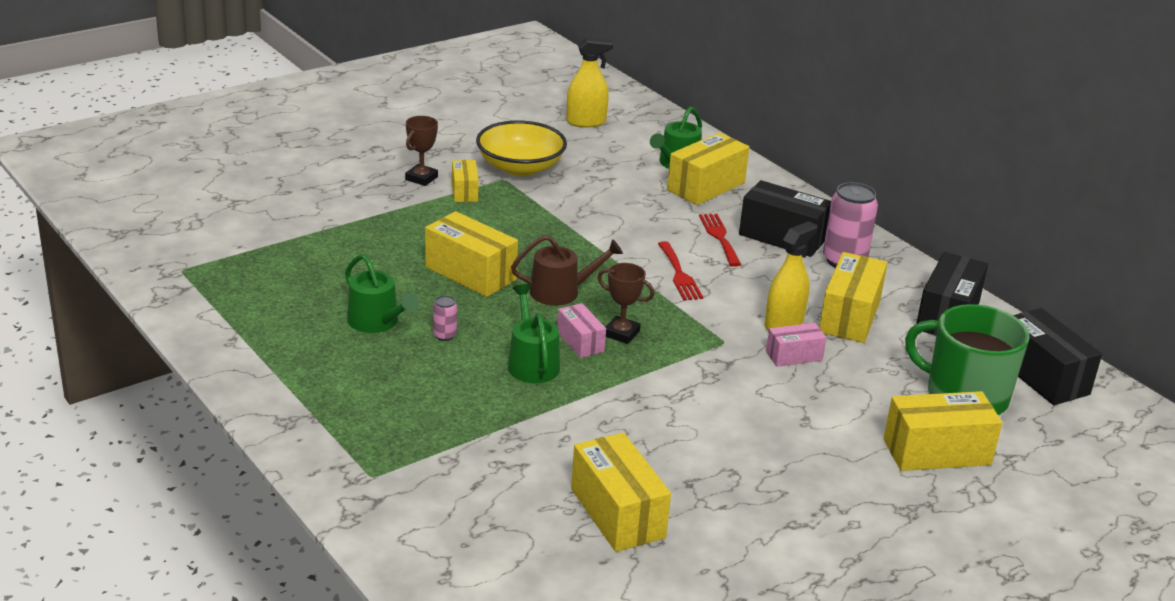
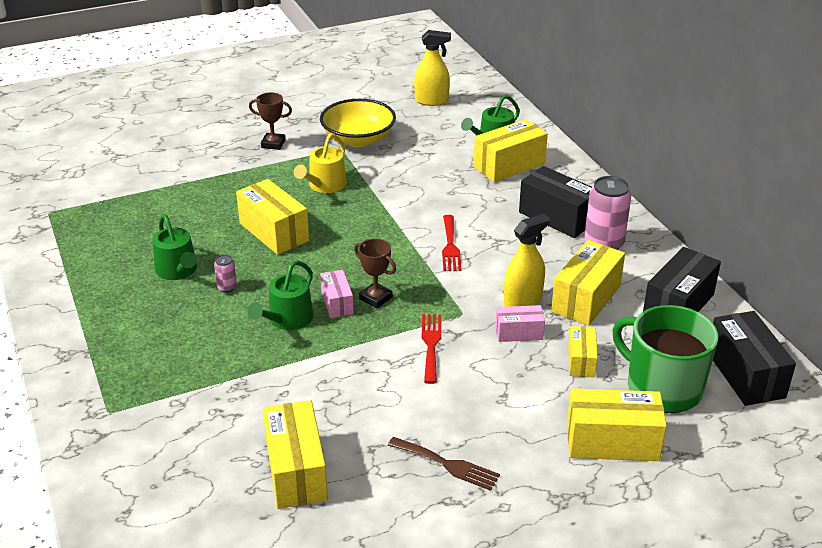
camera: 15 degrees right, 5 degrees up
(421, 178) = (273, 144): brown trophy -> brown trophy turned 60 degrees clockwise
(464, 191) = (303, 157): yellow box -> yellow box (581, 361)
(505, 220) = (324, 185): none -> yellow watering can
(532, 363) = (287, 319): green watering can -> green watering can turned 150 degrees counterclockwise
(561, 292) = (341, 255): brown watering can -> none
(719, 237) = (500, 214): red fork -> red fork (431, 344)
(777, 490) = (447, 464): none -> brown fork

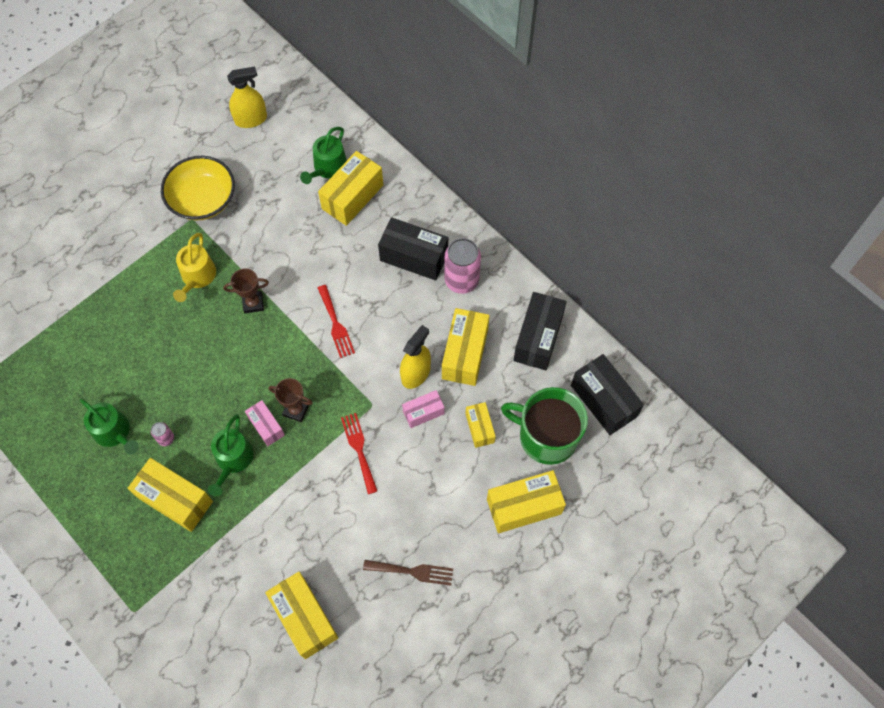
camera: 20 degrees left, 30 degrees up
(273, 144) = (125, 231): brown trophy -> brown trophy (253, 303)
(274, 232) = (177, 355): yellow box -> yellow box (175, 499)

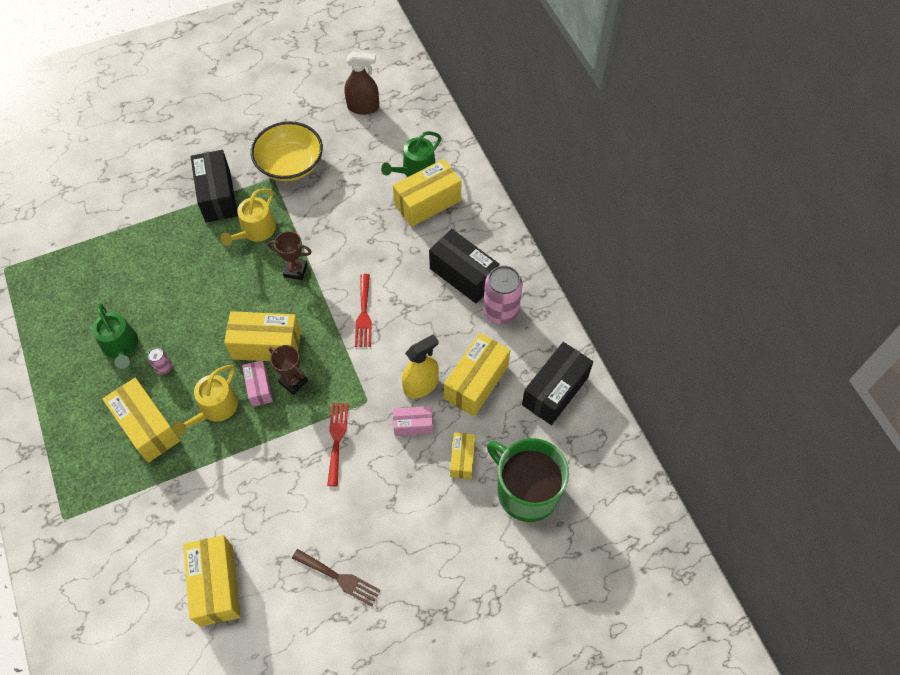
camera: 20 degrees right, 5 degrees down
(233, 460) = (215, 408): green watering can -> yellow watering can
(251, 119) = (363, 107): yellow spray bottle -> brown spray bottle
(524, 506) = (476, 553): yellow box -> yellow box (266, 345)
(603, 401) = (599, 475): black box -> black box (218, 196)

